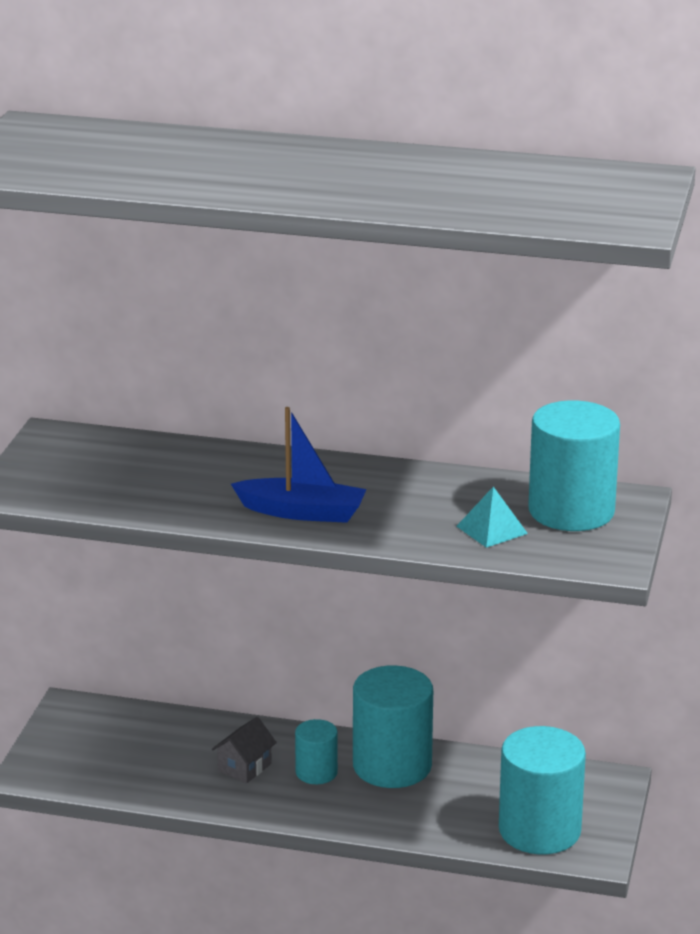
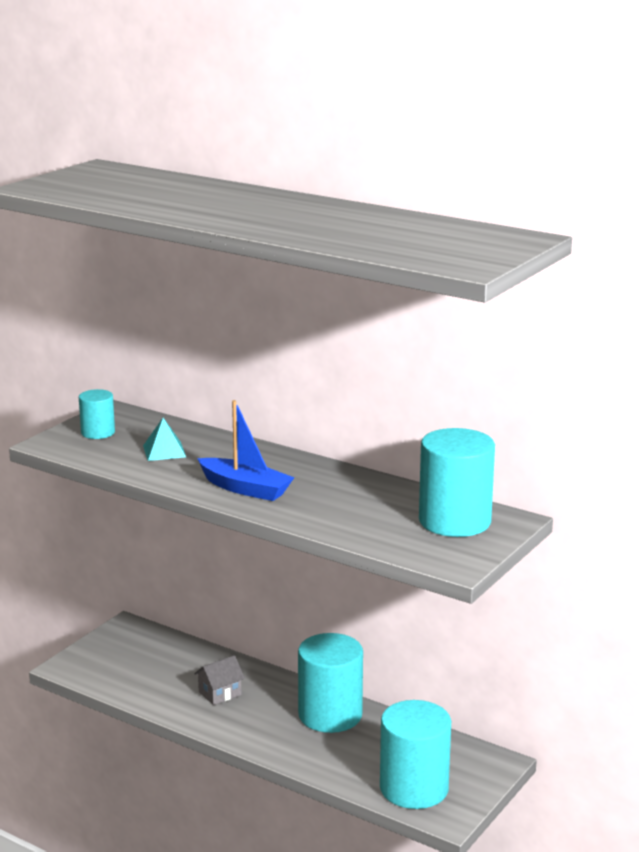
camera: 20 degrees right, 5 degrees down
(316, 772) = (270, 708): turquoise cylinder -> turquoise cylinder (98, 432)
(491, 529) = (379, 524): turquoise pyramid -> turquoise pyramid (164, 451)

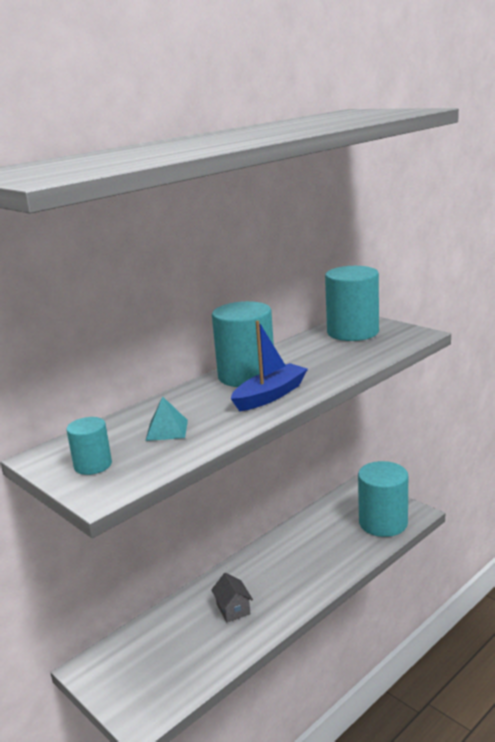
camera: 75 degrees left, 0 degrees up
(330, 715) = (284, 551): turquoise cylinder -> turquoise cylinder (246, 376)

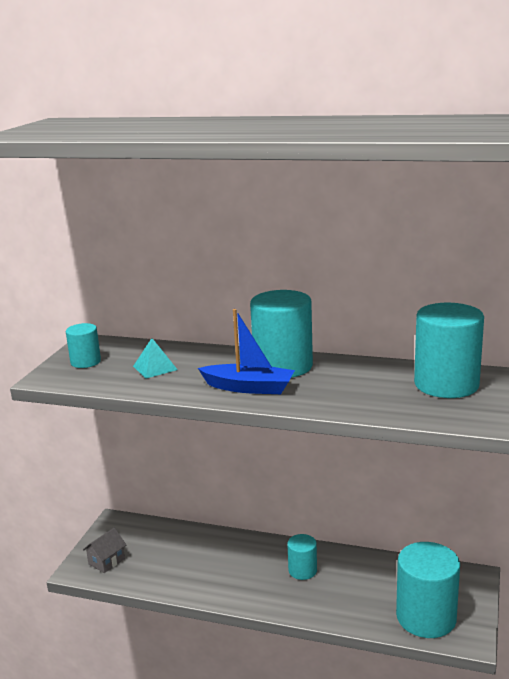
camera: 60 degrees right, 0 degrees up
(233, 609) = (221, 566): grey house -> grey house (106, 561)
(282, 563) = (302, 570): none -> turquoise cylinder

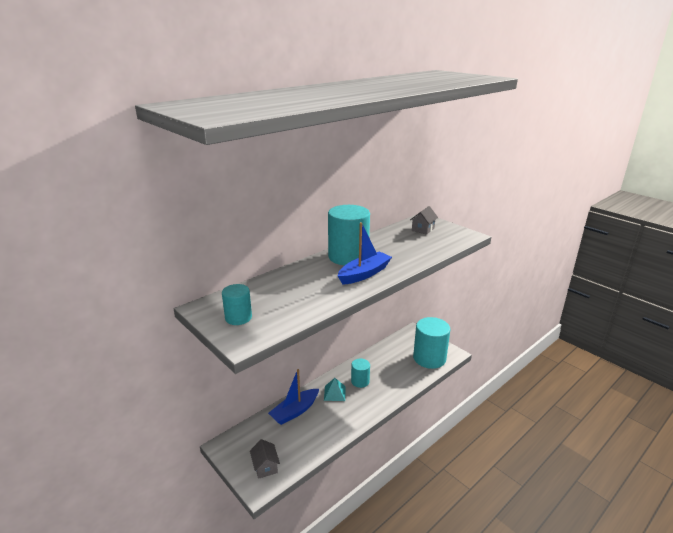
camera: 60 degrees left, 5 degrees up
(155, 368) = (291, 294): turquoise pyramid -> turquoise pyramid (334, 393)
(201, 543) = (294, 411): none -> blue boat
(446, 384) = (423, 229): turquoise cylinder -> grey house

